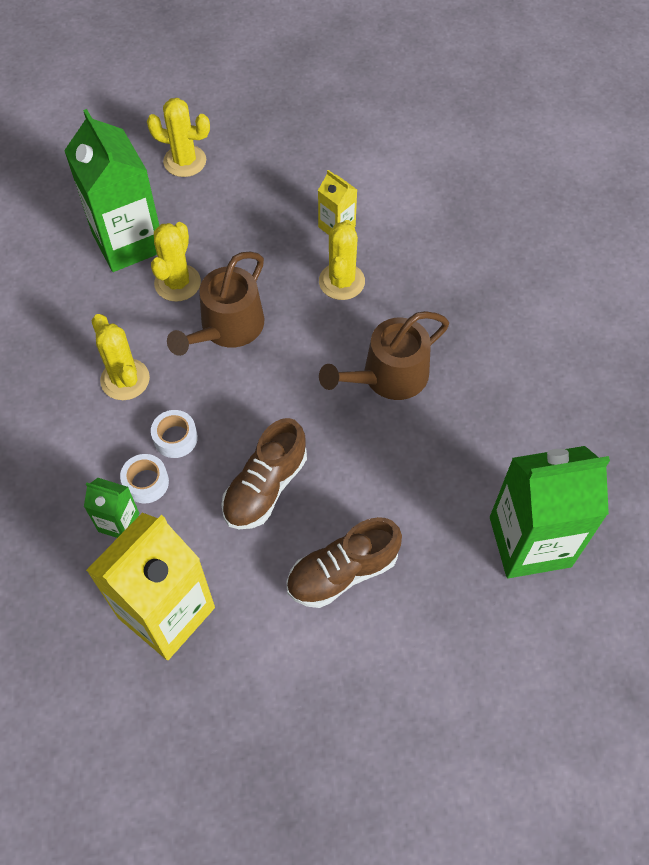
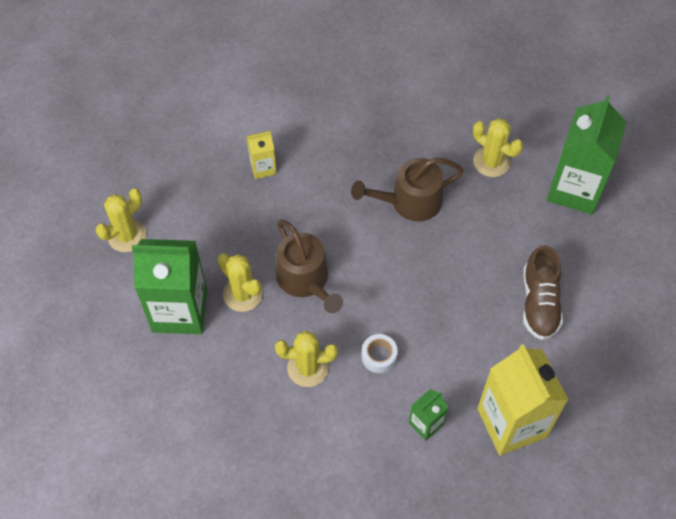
camera: 60 degrees left, 0 degrees up
(146, 482) = (404, 391): white tape -> none
(265, 487) = (451, 318): brown shoe -> none
(341, 281) = (313, 189): yellow cactus -> yellow cactus (491, 162)
(388, 376) = (410, 201): brown watering can -> brown watering can turned 75 degrees clockwise

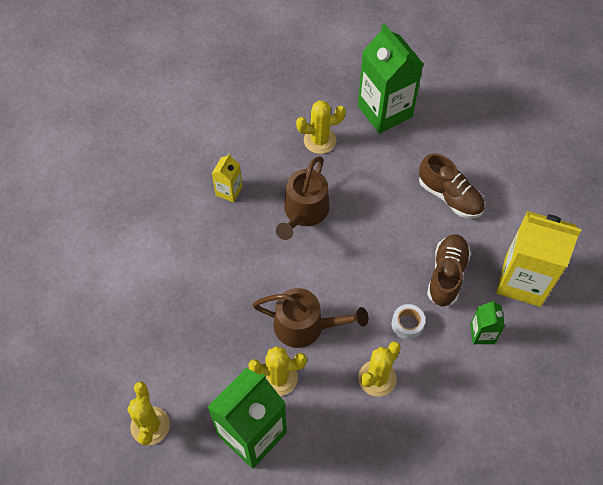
camera: 50 degrees left, 0 degrees up
(263, 167) = (185, 284): yellow carton -> yellow carton (229, 191)
(456, 355) = (446, 275): none -> brown shoe

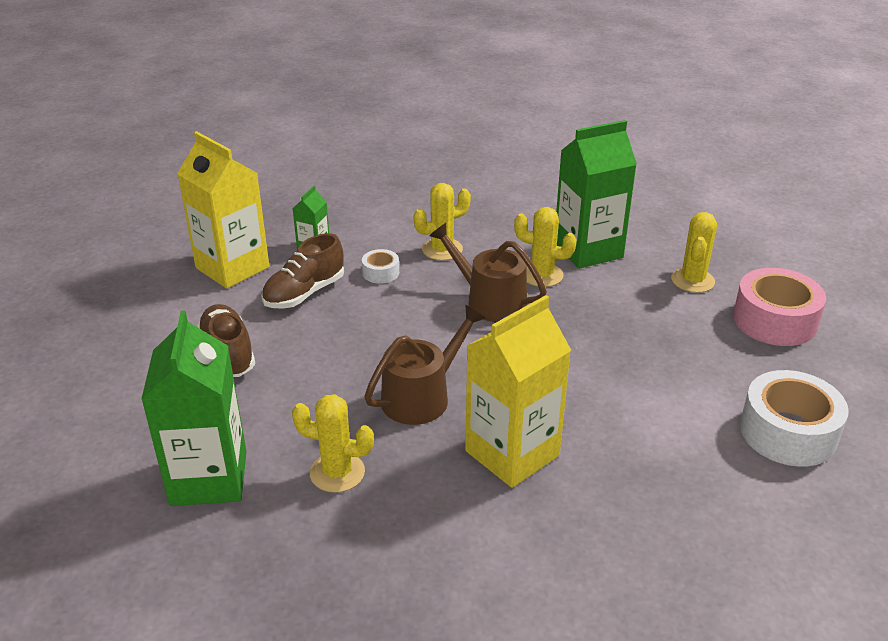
camera: 155 degrees left, 25 degrees down
(61, 275) = (788, 432): none -> white tape
(75, 397) = (774, 320): none -> pink tape
(229, 191) = (512, 453): yellow carton -> yellow carton, size x2.10

